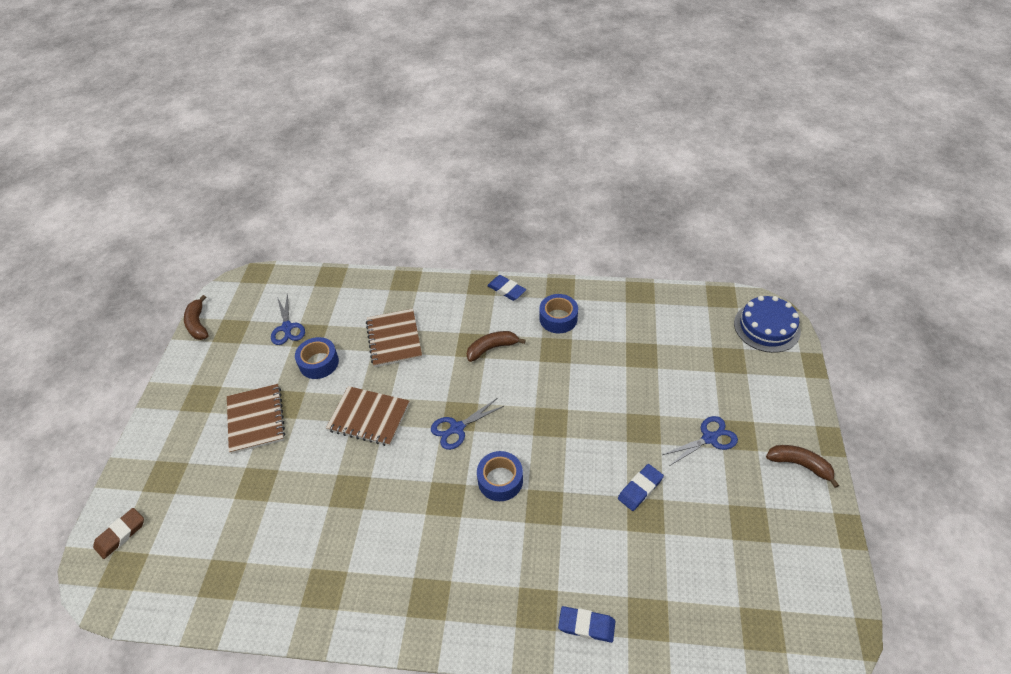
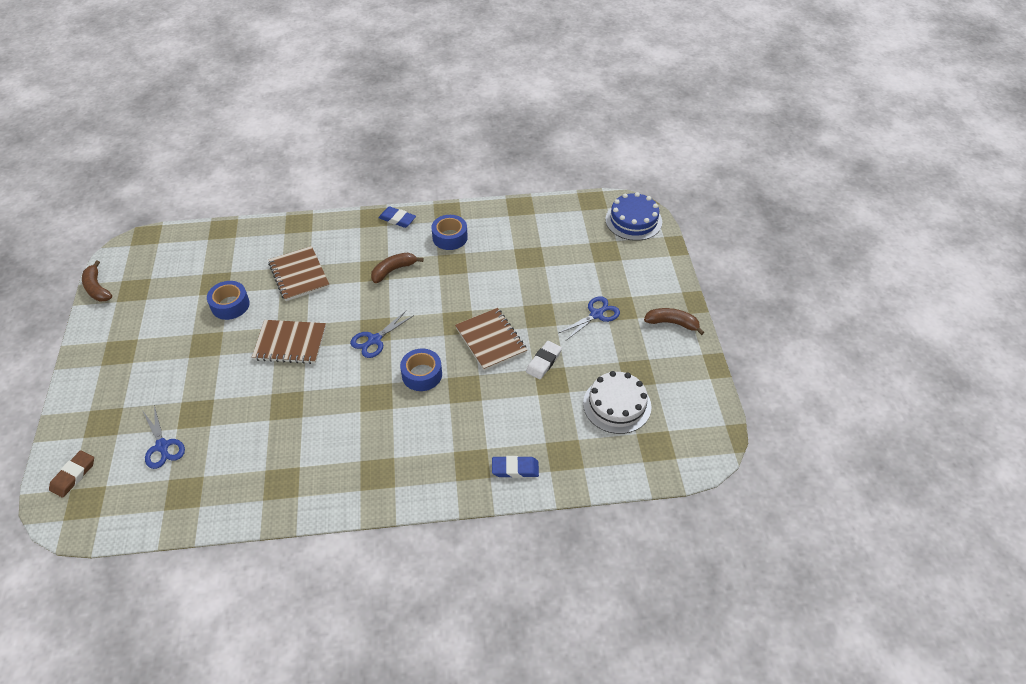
camera: 15 degrees left, 0 degrees up
(256, 419) = (180, 361): brown notebook -> brown notebook (491, 340)
(287, 328) = (190, 279): blue scissors -> blue scissors (162, 446)
(640, 489) = (543, 362): blue eraser -> white eraser
(720, 562) = (617, 405): none -> white cake

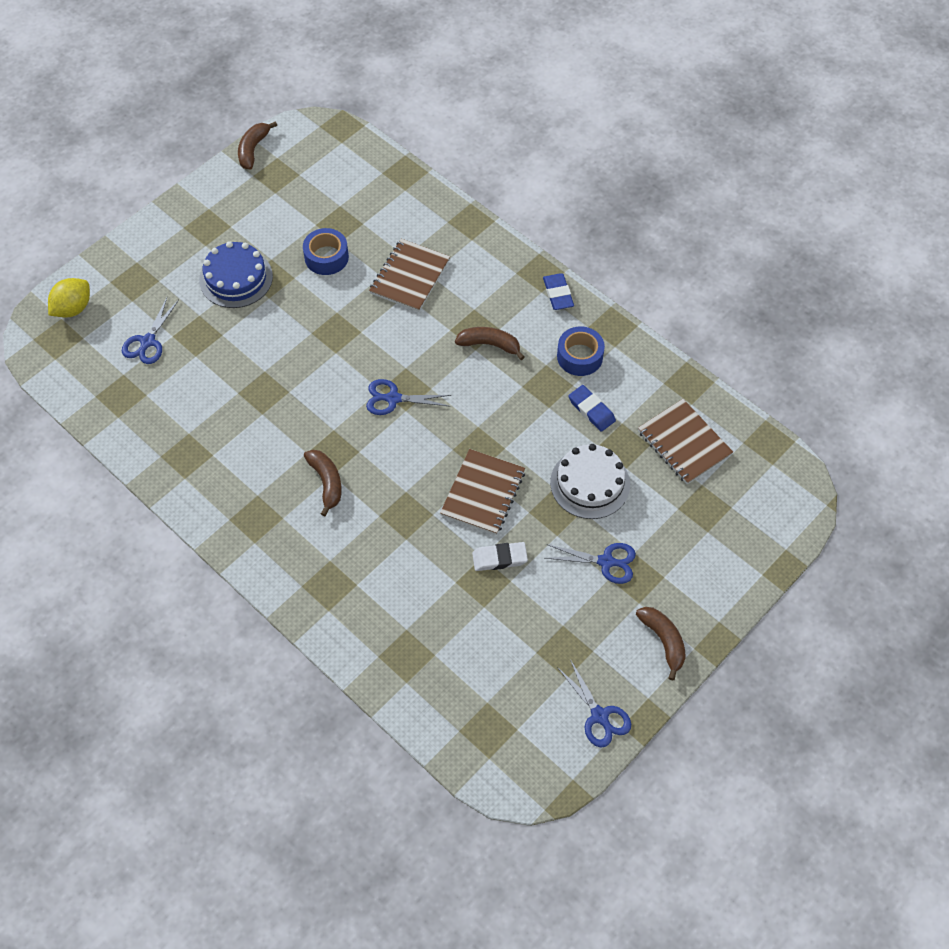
camera: 50 degrees right, 10 degrees up
(73, 475) = (73, 308): brown eraser -> yellow lemon
(290, 343) = (328, 338): brown notebook -> brown notebook (684, 443)
(394, 415) = (326, 482): none -> brown banana
(422, 374) = (390, 468): blue tape -> none
(515, 469) = (354, 625): blue eraser -> blue eraser (591, 410)
(617, 405) = (506, 661): white cake -> white cake (590, 483)
(633, 220) = (779, 503): blue cake -> blue cake (236, 278)
(695, 384) = (599, 716): none -> blue scissors

